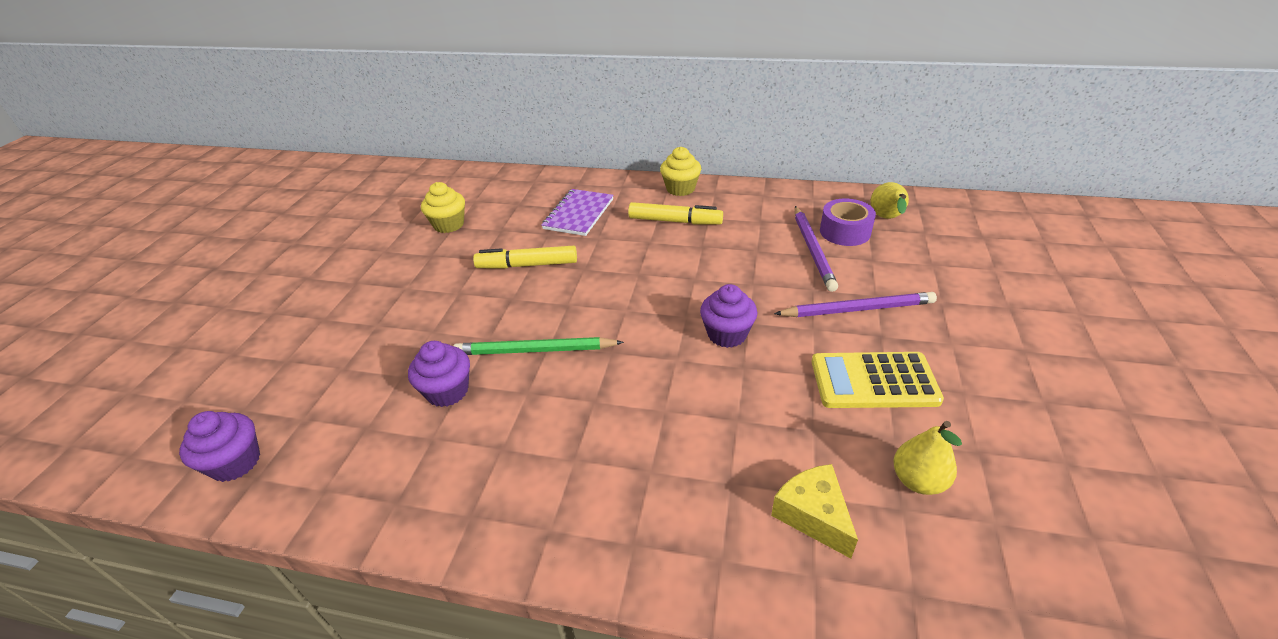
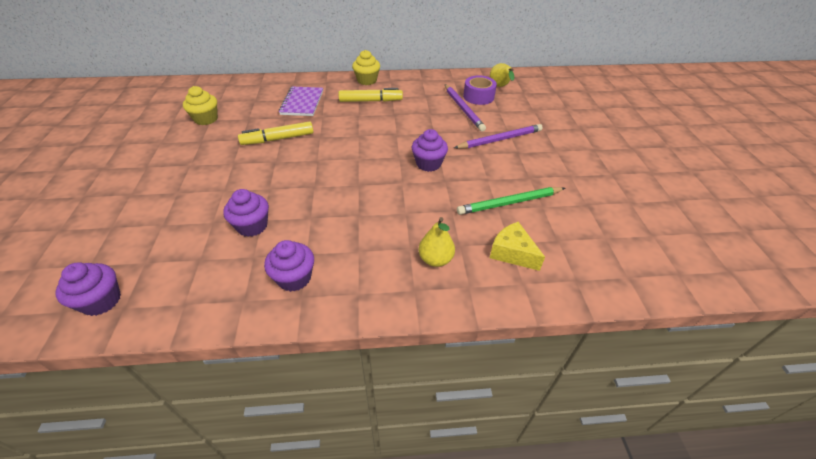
camera: 20 degrees left, 5 degrees up
(472, 483) = (294, 278): none -> purple cupcake
(535, 350) = (306, 191): green pencil -> green pencil (510, 203)
(874, 381) = (522, 177): yellow calculator -> none
(918, 480) = (561, 224): yellow pear -> yellow pear (435, 259)

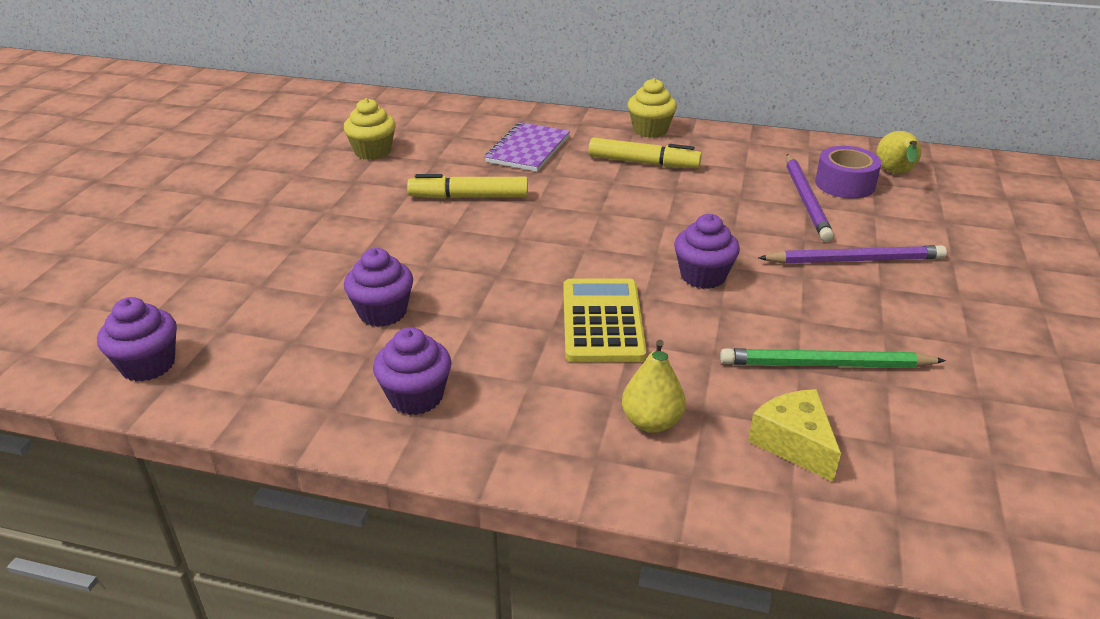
camera: 20 degrees right, 10 degrees down
(385, 203) = (602, 321): none -> yellow calculator

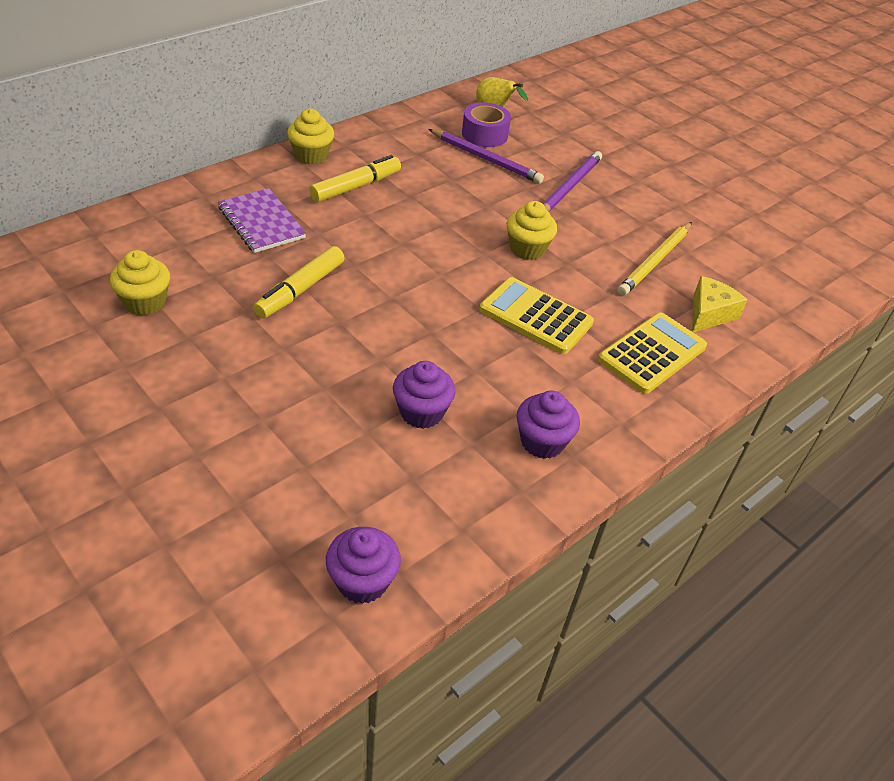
camera: 60 degrees left, 10 degrees up
(651, 422) = (652, 353): yellow pear -> yellow calculator
(703, 276) = (527, 249): purple cupcake -> yellow cupcake
(794, 443) = (709, 313): yellow cheese -> yellow cheese turned 120 degrees clockwise
(826, 364) = (655, 261): green pencil -> yellow pencil

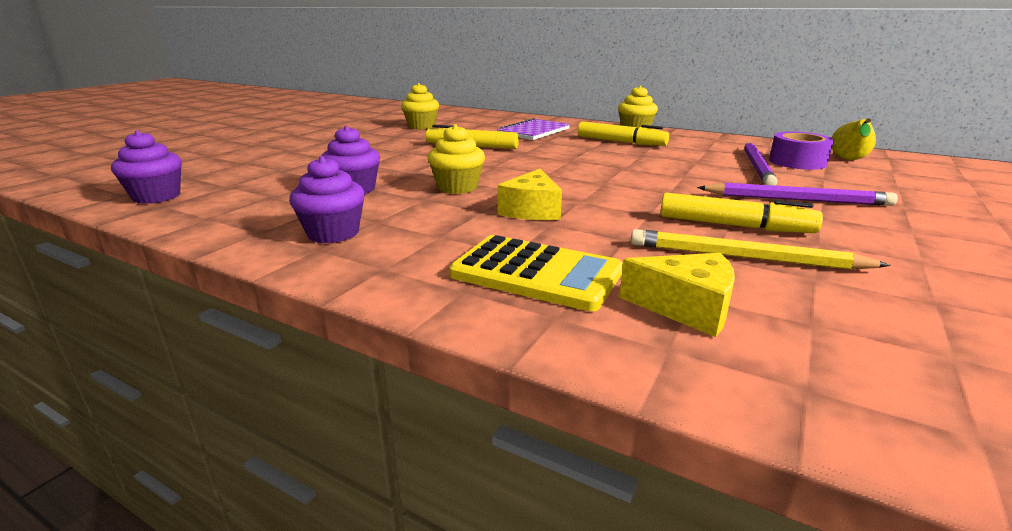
camera: 75 degrees right, 20 degrees down
(527, 249) = (641, 195): yellow cupcake -> yellow cupcake (457, 187)
(535, 316) = (532, 210): yellow calculator -> yellow cheese
(606, 239) = (734, 226): none -> yellow marker

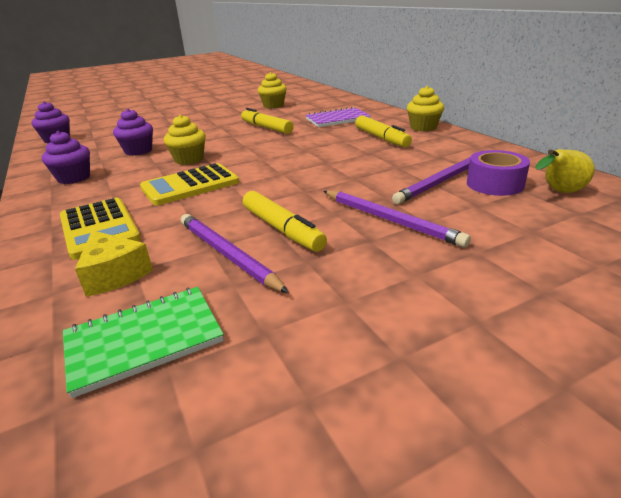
camera: 35 degrees right, 5 degrees up
(532, 210) = (190, 185): yellow cheese -> yellow calculator
(745, 257) = (228, 254): yellow pencil -> purple pencil
(877, 347) = (144, 340): none -> green notebook

